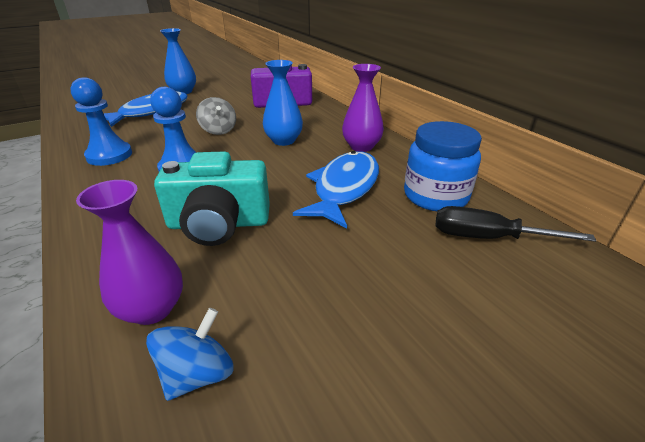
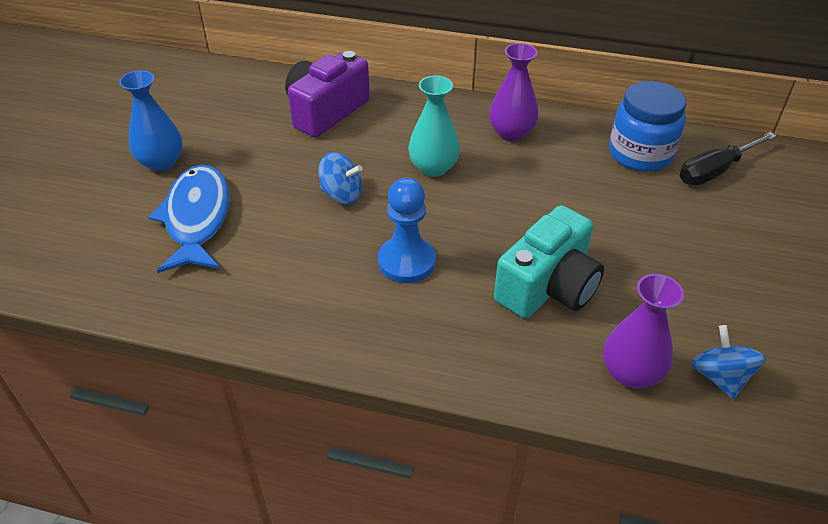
camera: 45 degrees left, 10 degrees up
(109, 155) = (297, 301): blue pawn -> none
(218, 130) = (342, 194): grey spinning top -> blue spinning top
(283, 141) = (433, 167): blue vase -> turquoise vase
(344, 188) = (573, 189): blue fish -> none

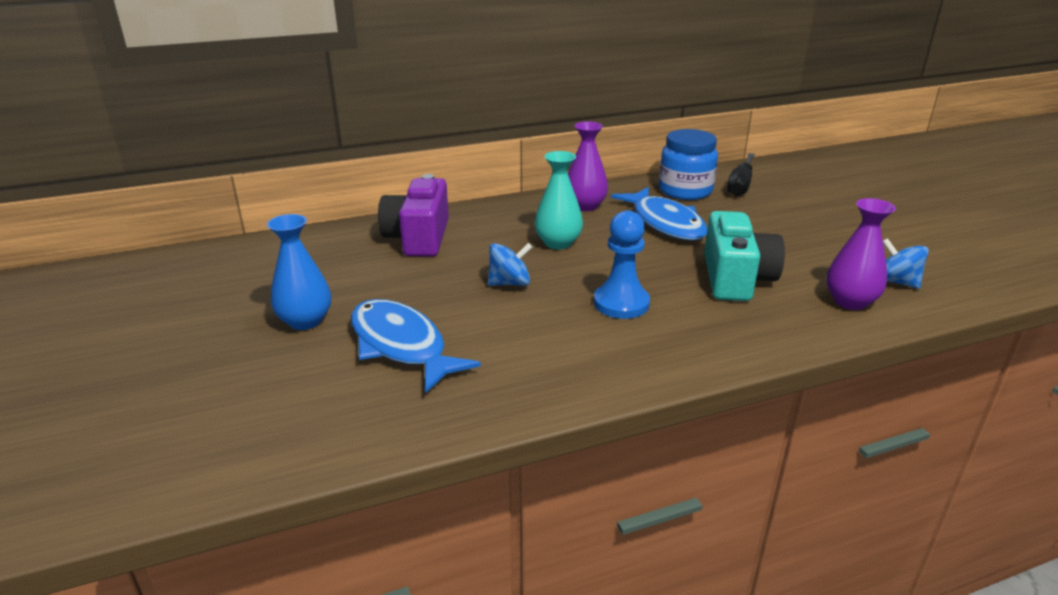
camera: 35 degrees left, 15 degrees down
(565, 187) = (665, 223): none -> blue fish

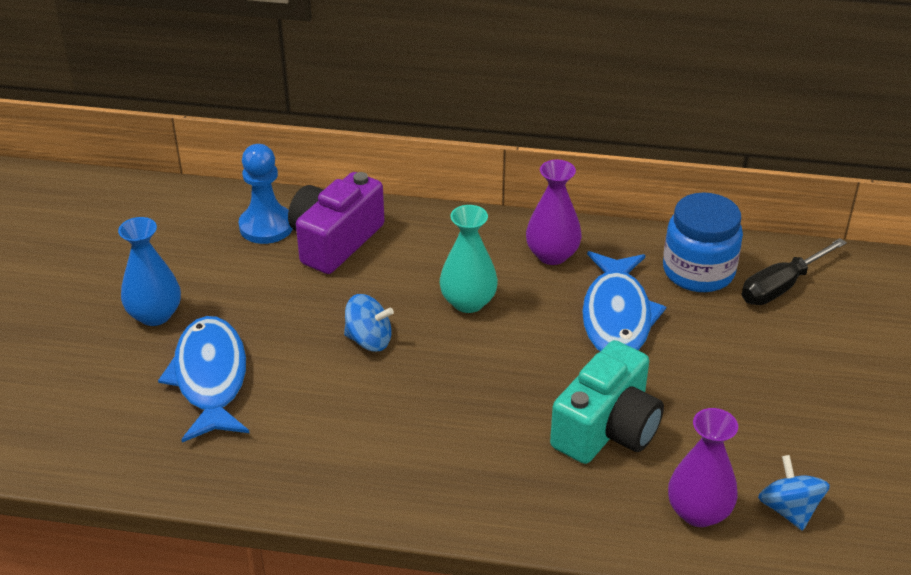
camera: 30 degrees right, 10 degrees up
(621, 303) = (452, 411): blue pawn -> blue pawn (266, 226)

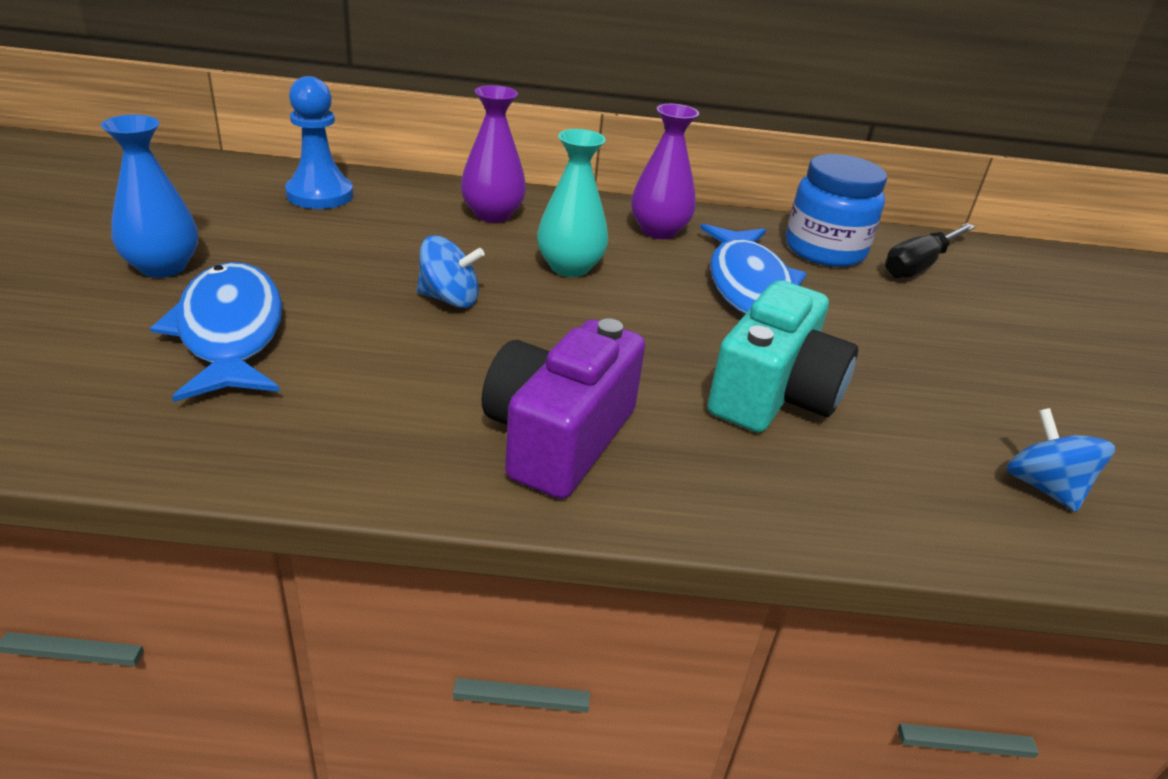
camera: 10 degrees left, 5 degrees down
(335, 241) = (403, 210): purple camera -> purple camera (558, 437)
(698, 512) = (928, 491): purple vase -> purple vase (492, 214)

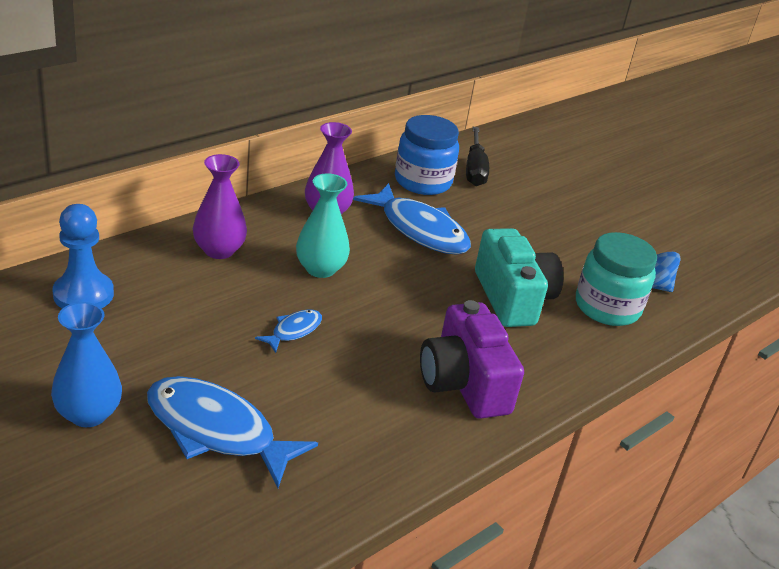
camera: 45 degrees left, 0 degrees up
(449, 299) = (293, 331): blue spinning top -> blue fish
(917, 473) = (607, 307): none -> turquoise jar

